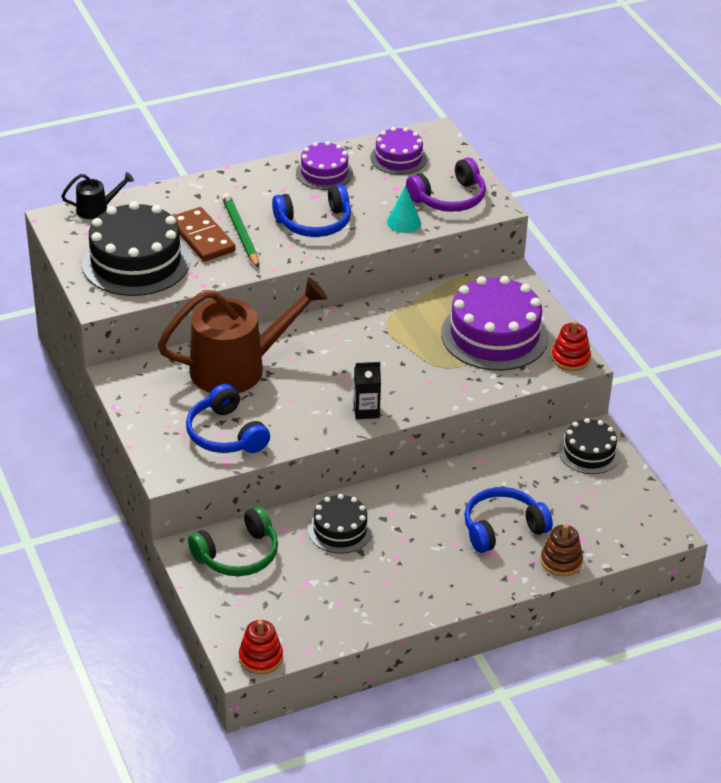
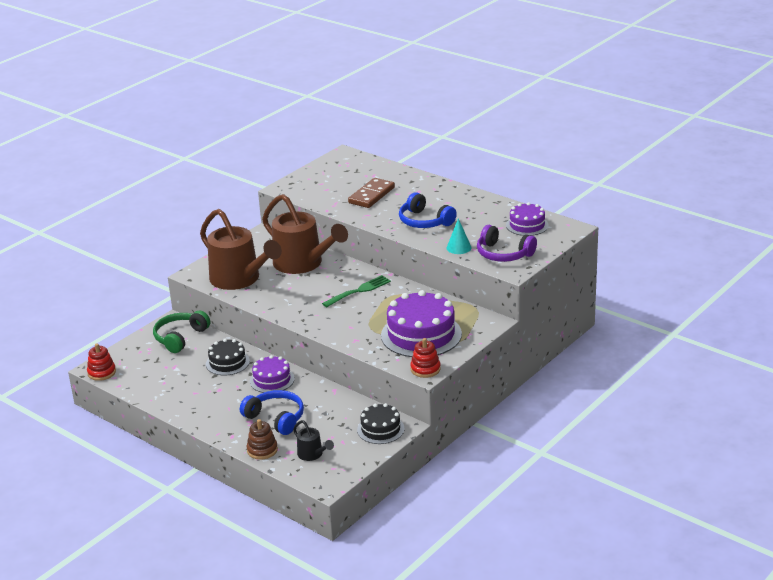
camera: 65 degrees right, 10 degrees down
(97, 209) = (365, 160): black watering can -> black watering can (312, 455)
(136, 262) = (328, 186): black cake -> none
(225, 434) = (240, 279): blue headphones -> brown watering can
(238, 555) = (180, 337): green headphones -> green headphones turned 90 degrees clockwise
(240, 233) = (389, 204): green pencil -> none
(324, 173) = (480, 208): purple cake -> purple cake (272, 380)
(351, 346) = (359, 291): none -> green fork
(366, 411) = (301, 315): black carton -> none

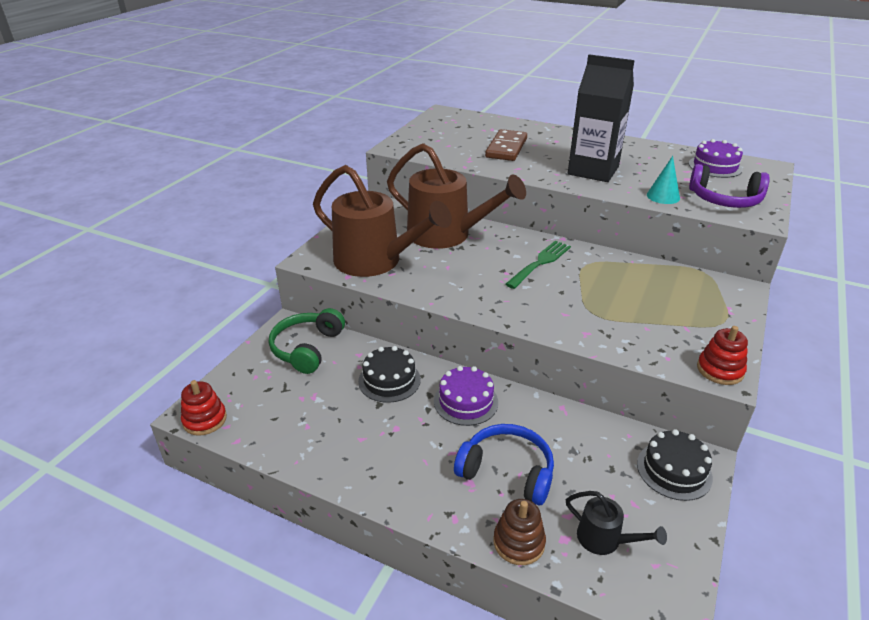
camera: 15 degrees left, 5 degrees up
(421, 334) = (667, 316): purple cake -> none
(424, 221) = (593, 170): blue headphones -> black carton

